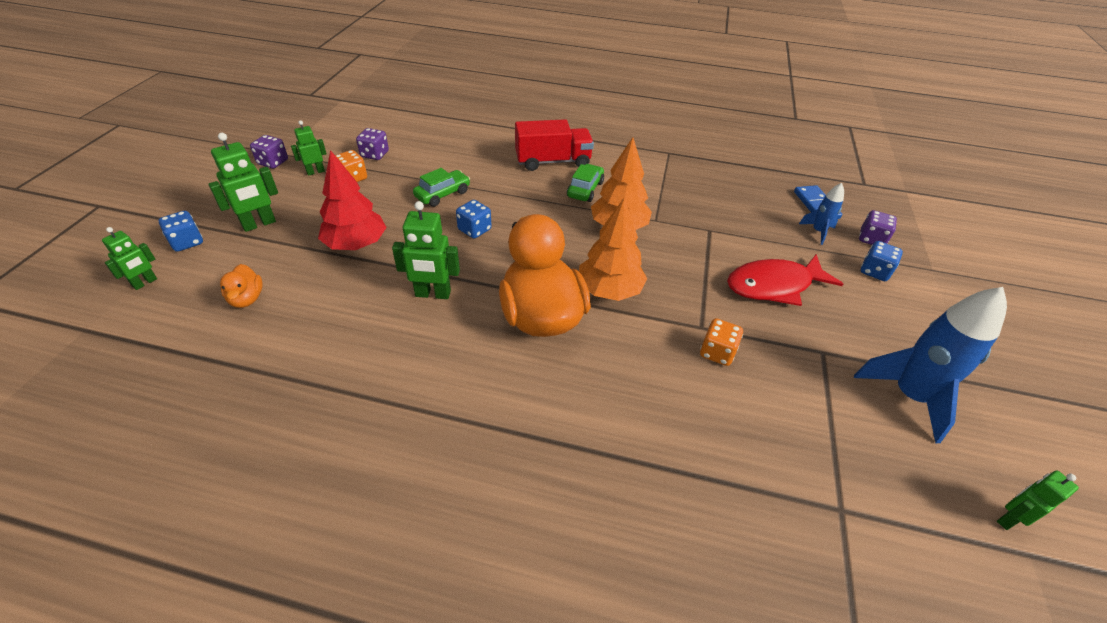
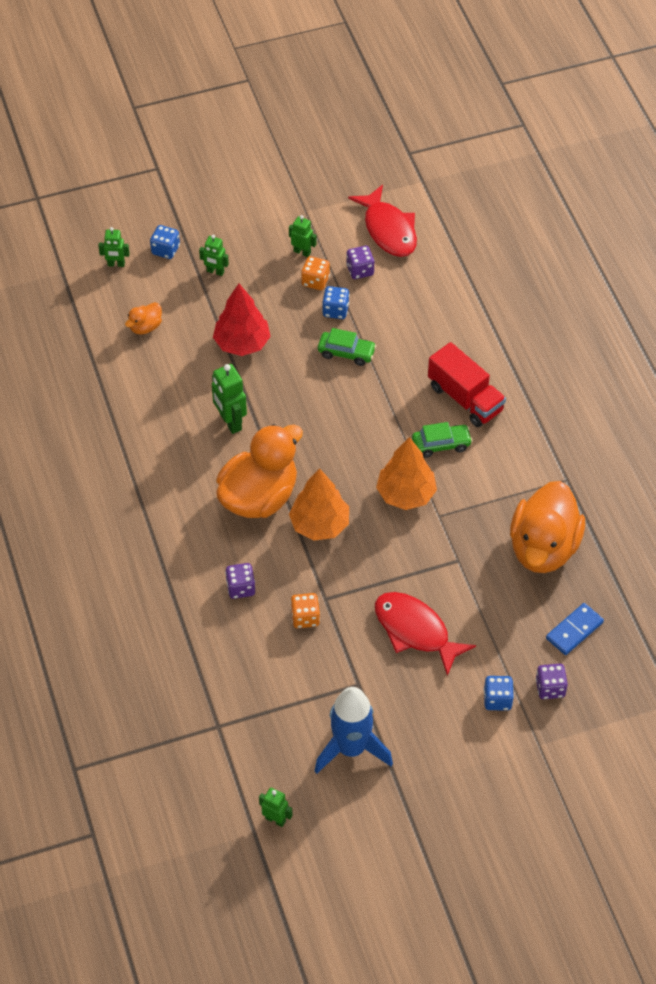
camera: 60 degrees right, 10 degrees up
(259, 224) = (215, 272): green robot -> green robot, size x0.62
(273, 162) = (289, 216): purple dice -> purple dice (240, 588)
(359, 128) = (388, 230): none -> red fish
(474, 230) = (319, 402): blue dice -> blue dice (335, 310)
(725, 186) = (543, 548): none -> orange duck
(818, 232) = (526, 643): blue rocket -> none

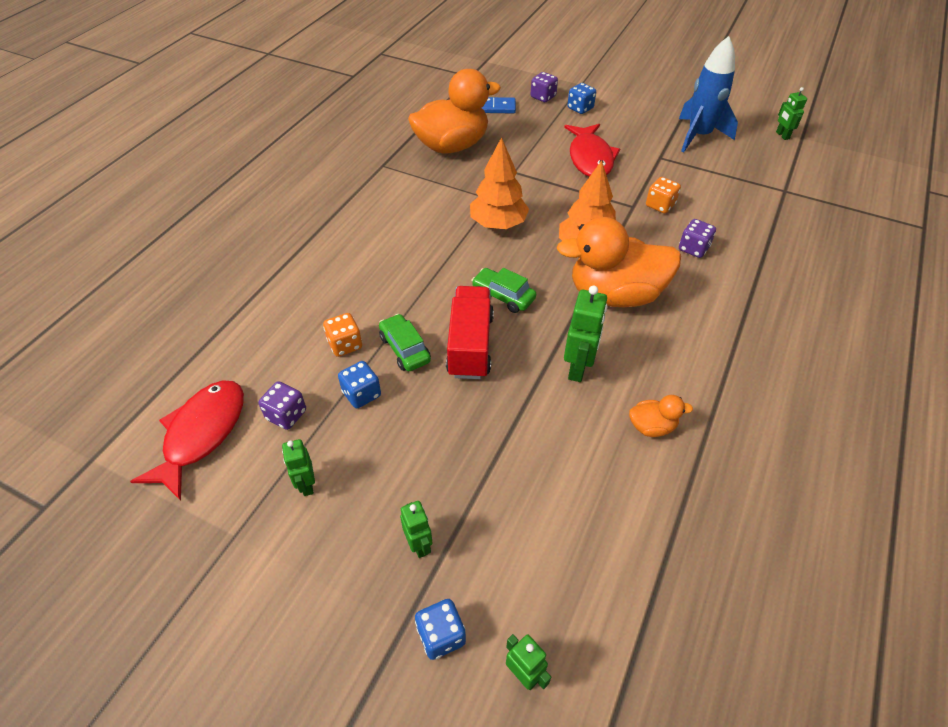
camera: 135 degrees left, 5 degrees down
(145, 327) = (568, 540): orange duck -> orange duck (652, 427)
(242, 343) = (485, 433): red tree -> none
(315, 281) = (338, 440): orange dice -> orange dice (345, 344)
(441, 444) = (430, 234): green car -> green car (503, 296)
(465, 398) = (368, 249): red truck -> red truck (470, 345)

